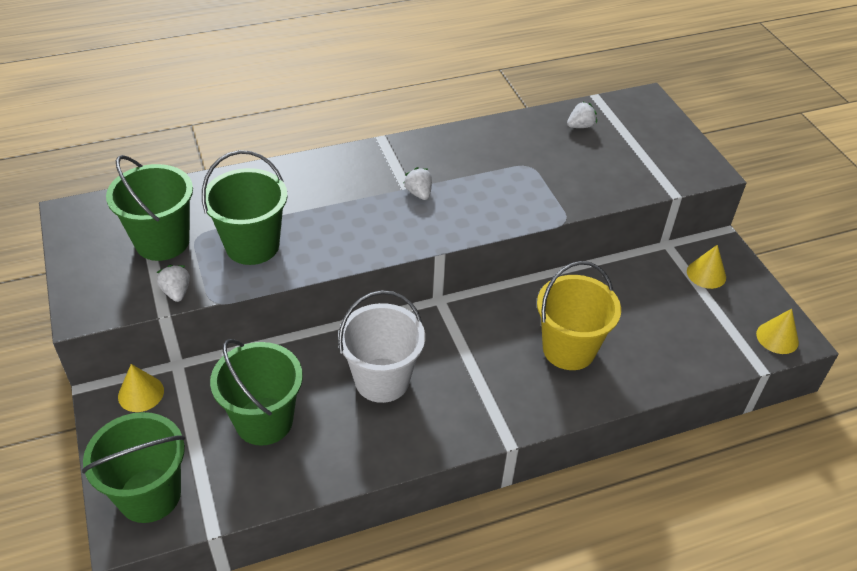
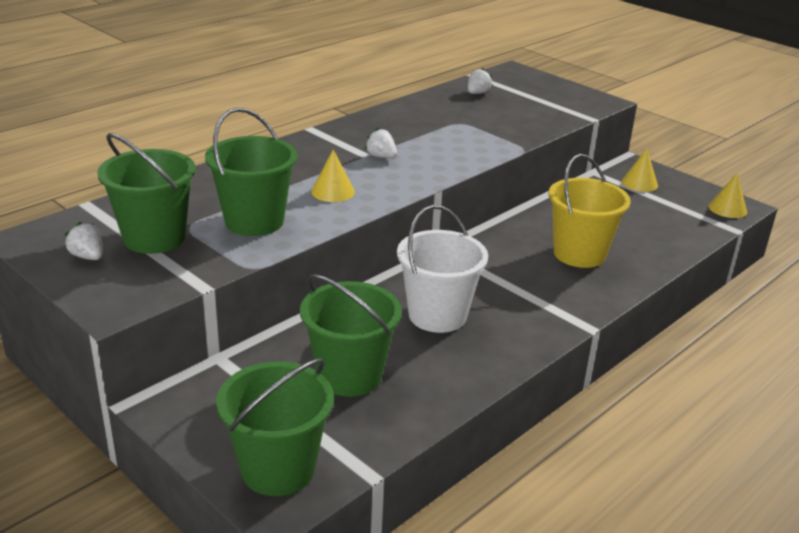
camera: 25 degrees left, 15 degrees down
(141, 393) = (197, 390): yellow cone -> yellow cone (333, 191)
(176, 292) = (205, 270): white strawberry -> white strawberry (88, 257)

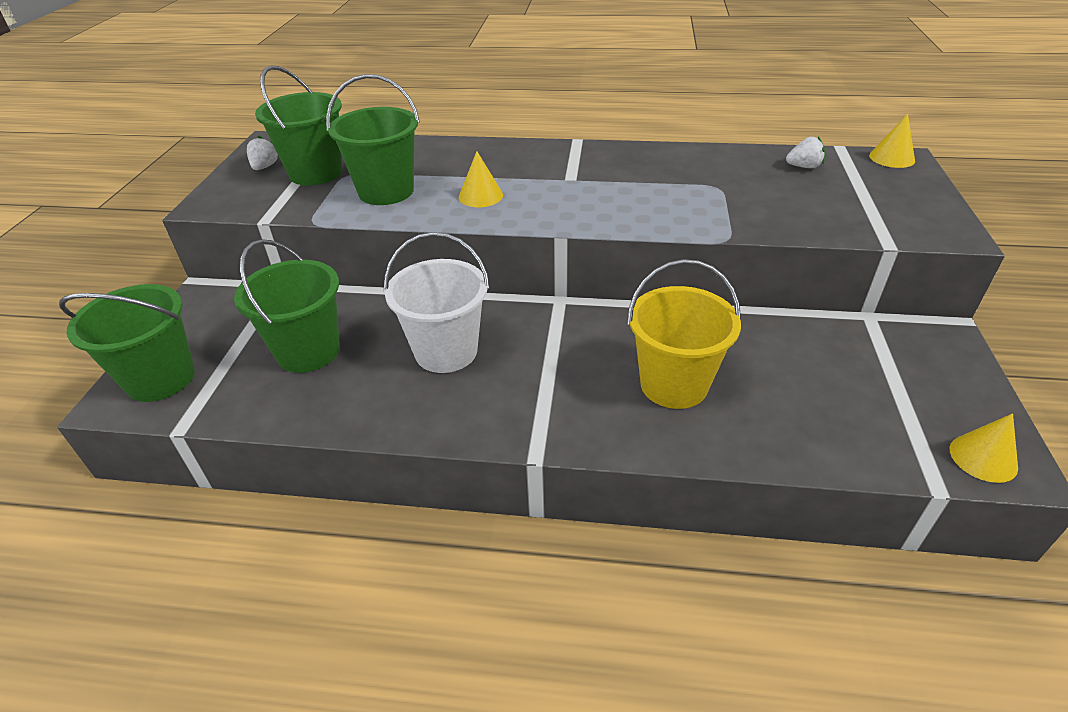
camera: 55 degrees right, 10 degrees up
(381, 157) = (578, 186): white strawberry -> none
(639, 183) = (908, 358): yellow cone -> yellow cone (891, 158)

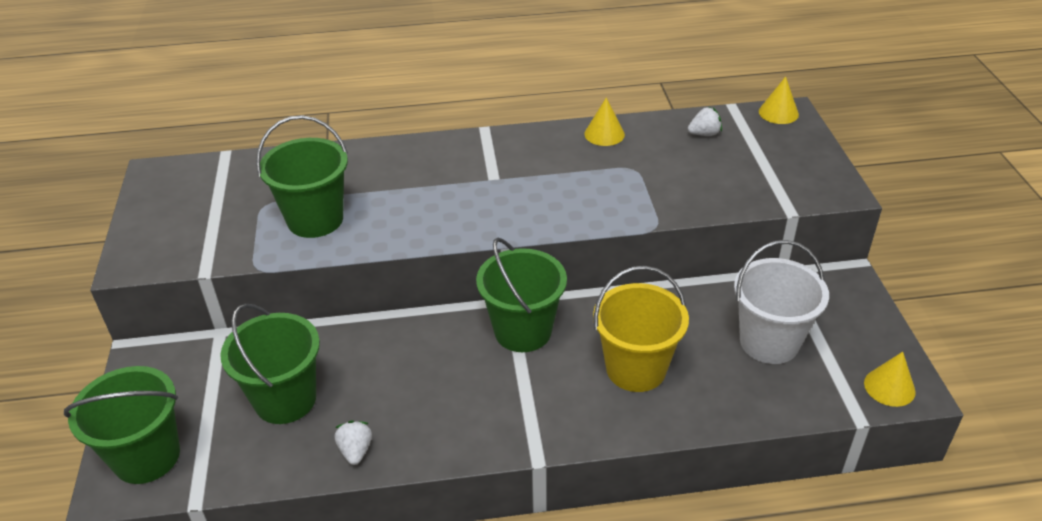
camera: 15 degrees left, 0 degrees up
(265, 167) = (169, 207): white strawberry -> white strawberry (355, 451)
(315, 173) = (229, 207): green bucket -> green bucket (523, 331)
(446, 351) = (420, 374): white bucket -> white bucket (769, 342)
(480, 196) = (413, 211): yellow cone -> yellow cone (604, 134)

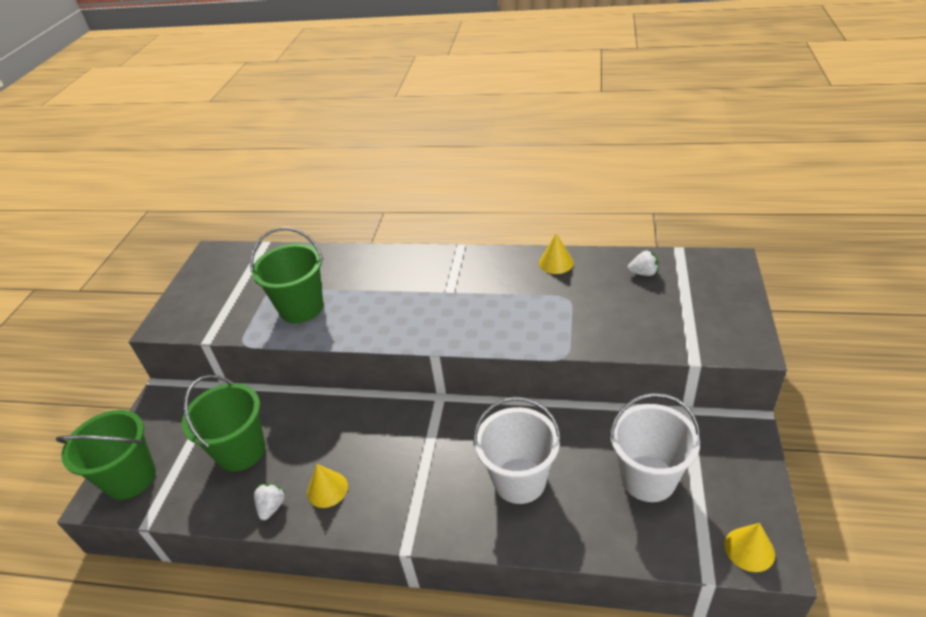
camera: 20 degrees right, 0 degrees up
(523, 331) = (440, 426): green bucket -> none
(636, 369) = (519, 480): yellow bucket -> white bucket
(778, 113) = (720, 261): yellow cone -> yellow cone (327, 489)

